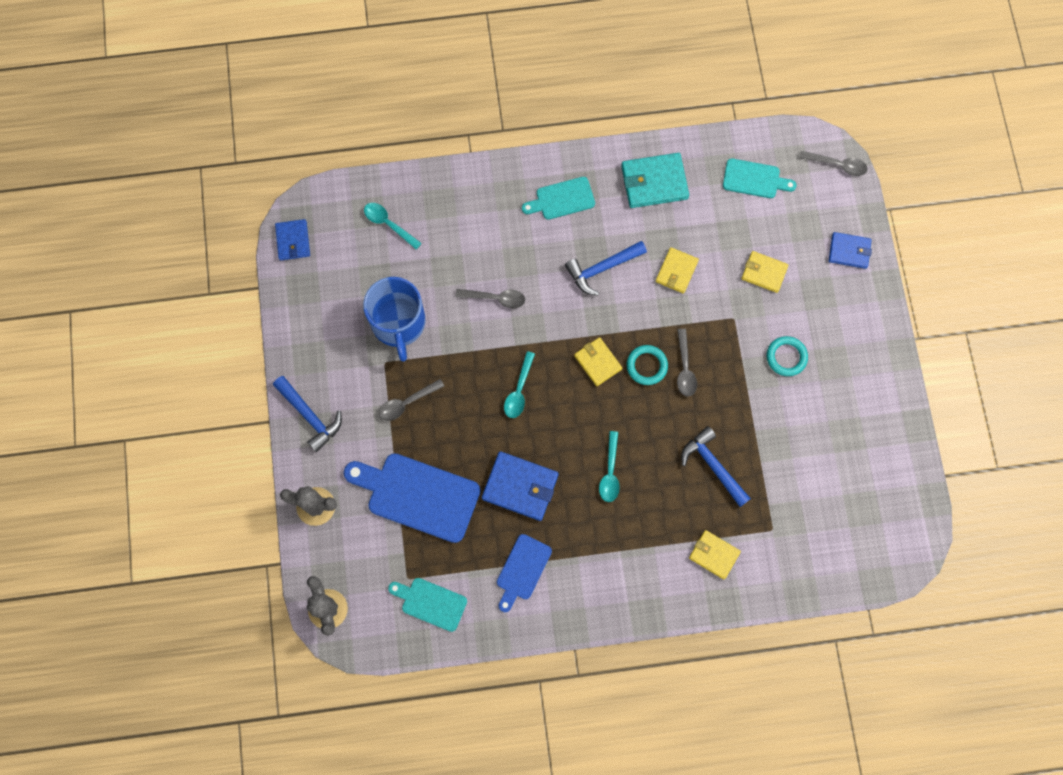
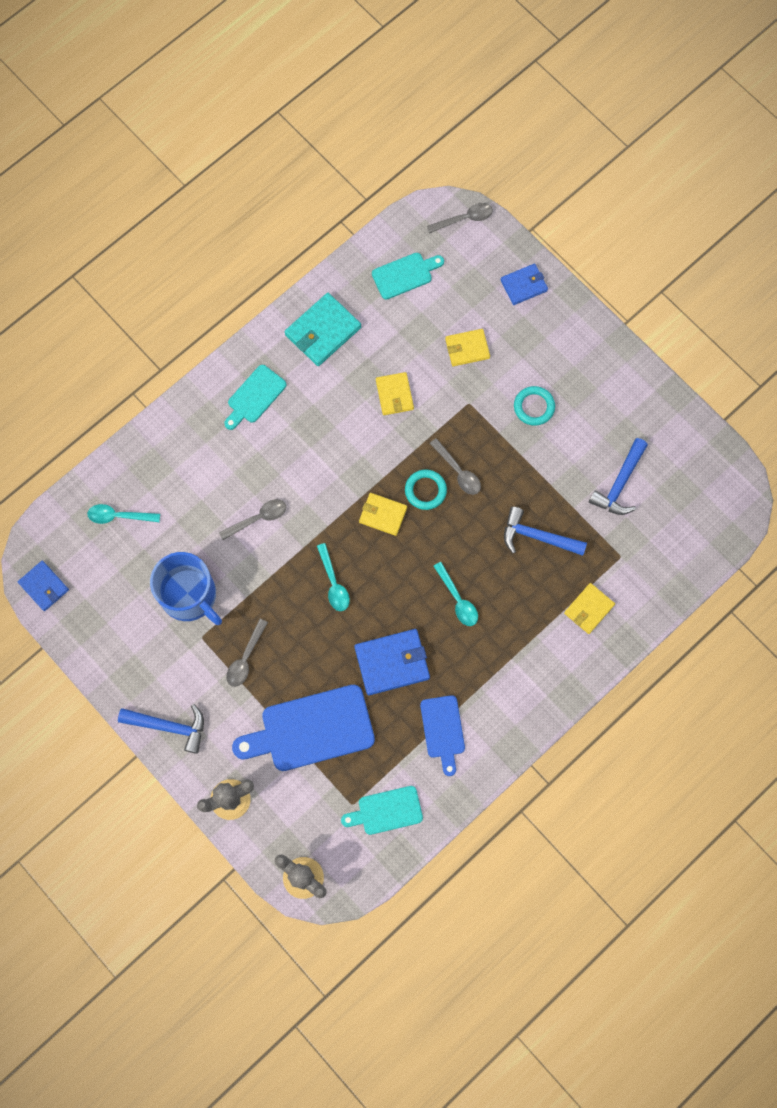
camera: 35 degrees left, 0 degrees up
(602, 269) = (330, 434): blue hammer -> blue hammer (619, 484)
(714, 555) = (589, 609): yellow wallet -> yellow wallet turned 45 degrees counterclockwise

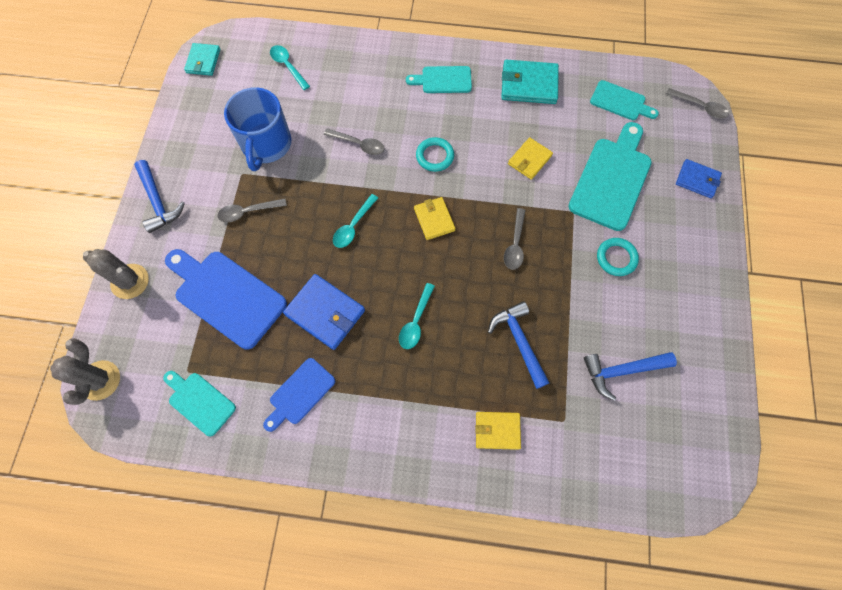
camera: 50 degrees right, 5 degrees down
(44, 586) = (203, 61): blue wallet -> turquoise wallet
(425, 490) = (479, 233): turquoise ring -> turquoise ring (435, 156)
(467, 348) = (611, 179): yellow wallet -> turquoise cutting board

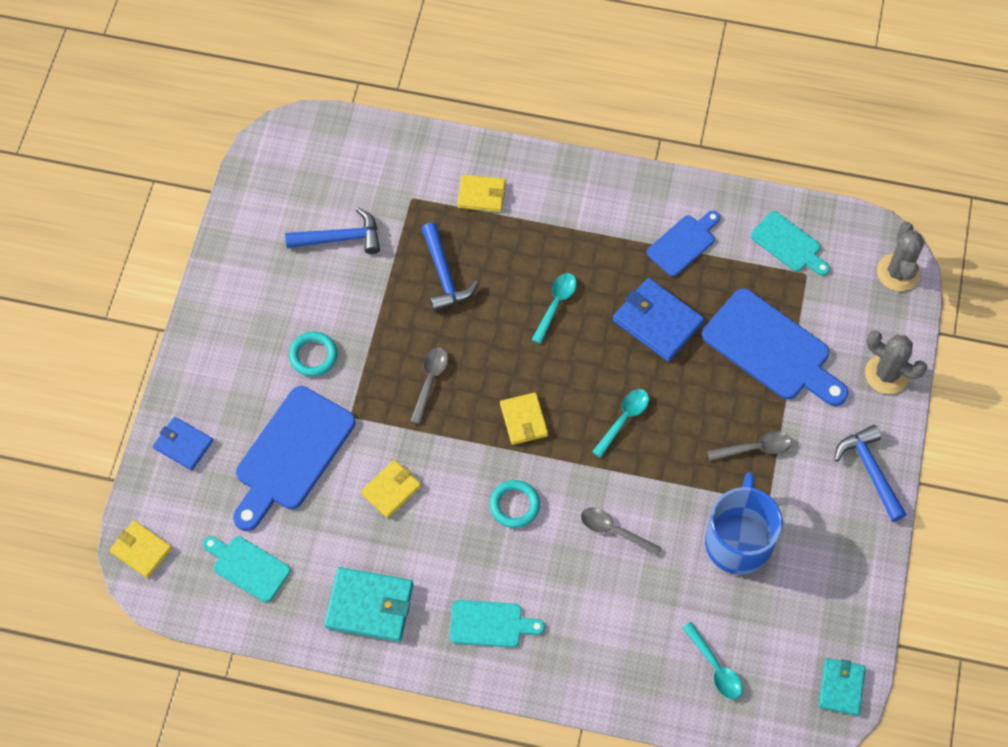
camera: 175 degrees left, 5 degrees down
(611, 179) = (292, 454): turquoise cutting board -> blue cutting board
(700, 107) = (141, 550): grey spoon -> yellow wallet

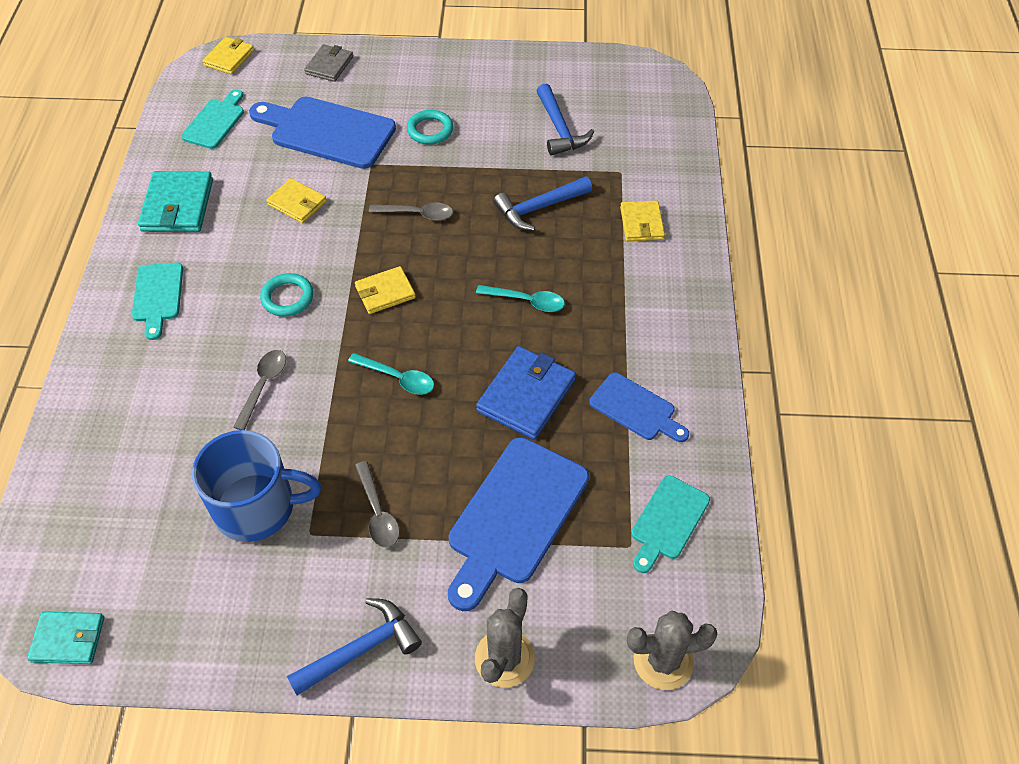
camera: 80 degrees right, 10 degrees down
(183, 444) = (329, 65): blue wallet -> grey wallet
(715, 667) = (101, 500): turquoise spoon -> none

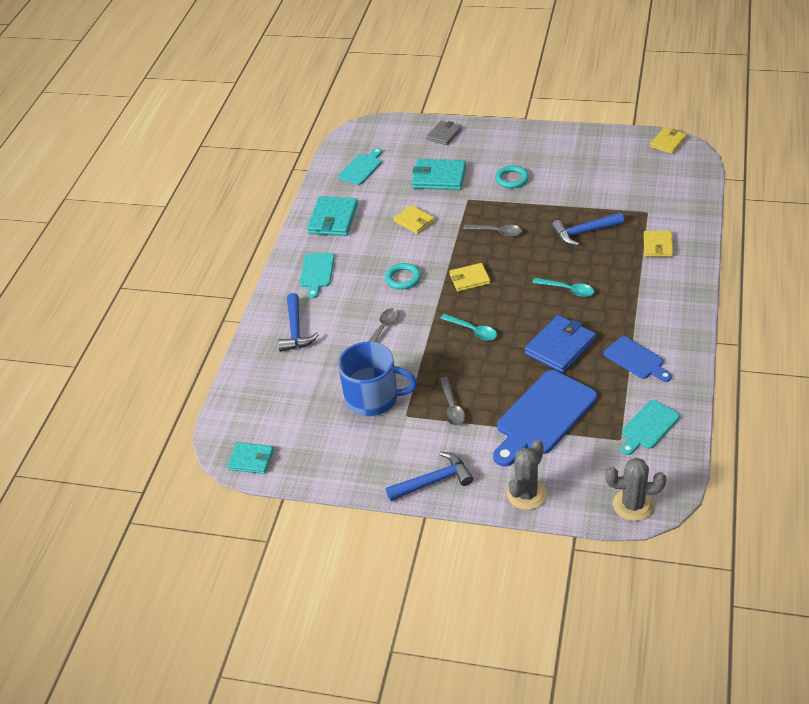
camera: 15 degrees right, 10 degrees down
(229, 58) = (374, 127): yellow wallet -> yellow wallet (668, 142)
(327, 132) = (439, 177): blue cutting board -> turquoise wallet
(560, 129) = (606, 182): blue hammer -> blue hammer (296, 330)

